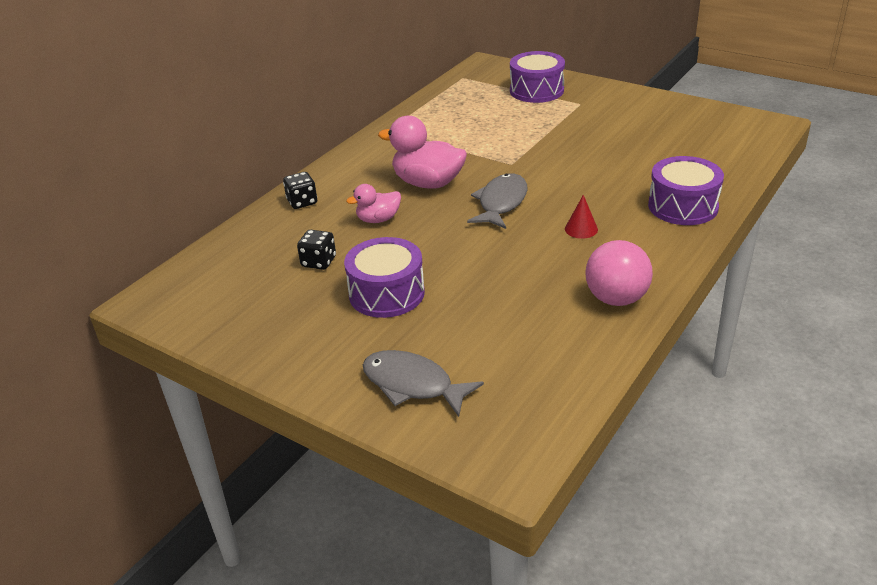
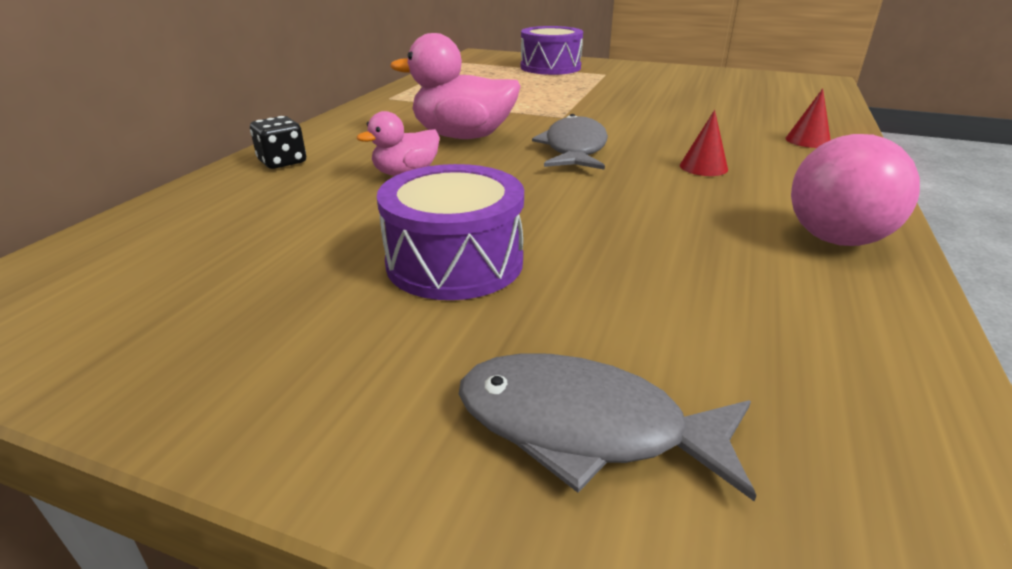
camera: 15 degrees left, 5 degrees down
(318, 262) = (319, 228): black dice -> none
(683, 206) = (808, 140): purple drum -> red cone

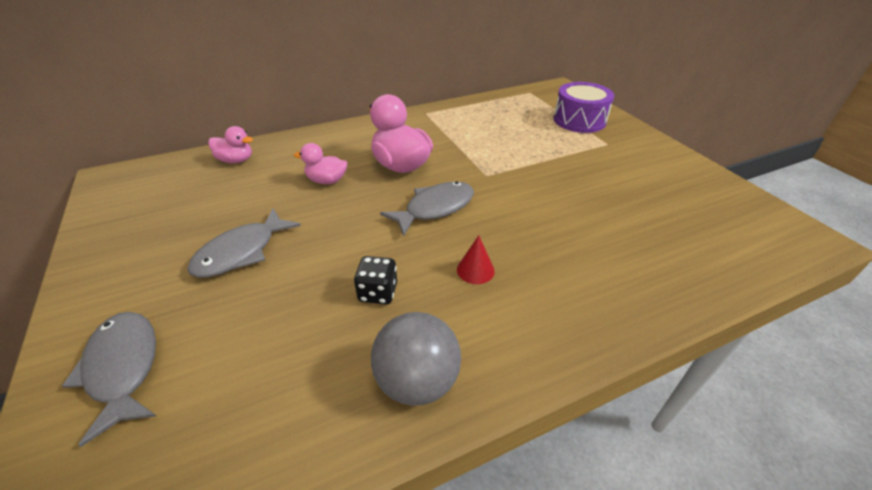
camera: 45 degrees right, 10 degrees up
(211, 205) = (236, 160): none -> pink duck
(282, 162) = (299, 144): black dice -> black dice (378, 292)
(455, 262) = (241, 252): purple drum -> grey fish
(808, 140) = (612, 295): red cone -> none
(836, 239) = (417, 381): pink ball -> grey ball

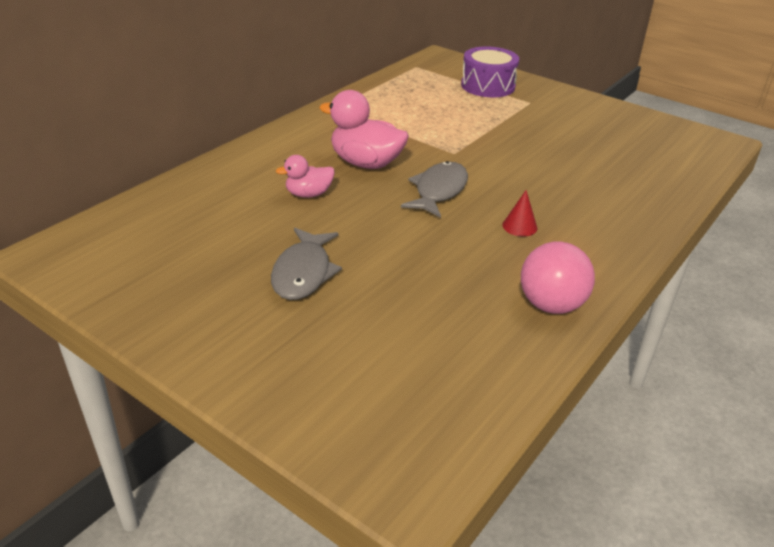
camera: 30 degrees left, 5 degrees down
(123, 368) = (314, 379): grey fish -> none
(236, 160) = (180, 200): pink duck -> none
(378, 292) = (461, 264): black dice -> none
(417, 381) = (551, 305): grey ball -> pink ball

